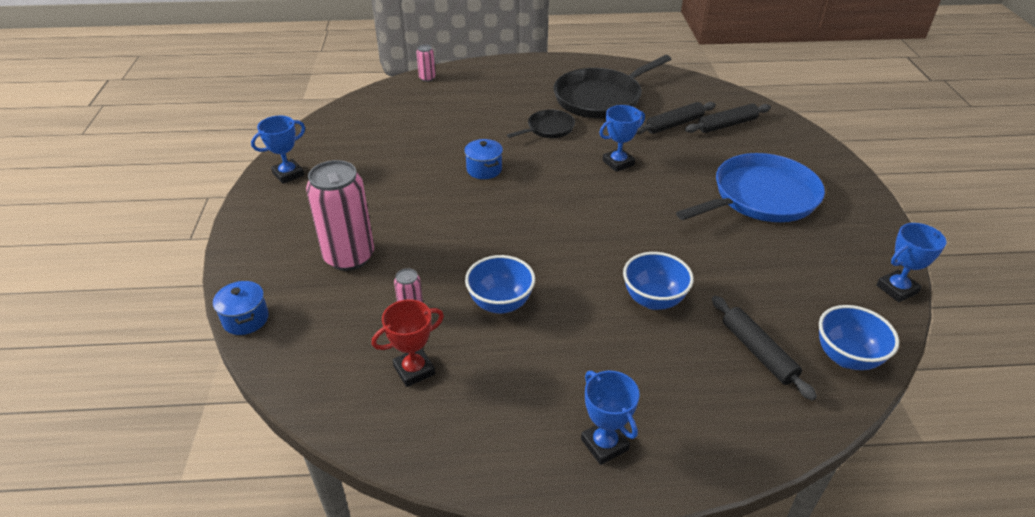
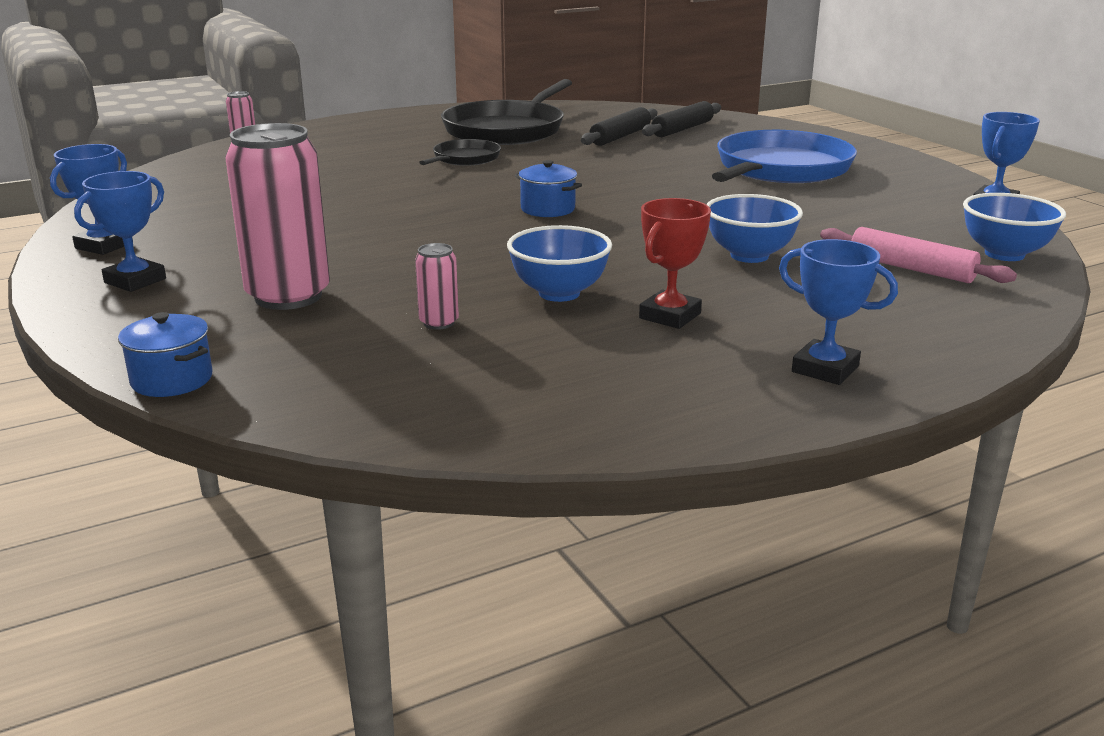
camera: 25 degrees left, 15 degrees down
(414, 370) = (500, 368): red trophy -> red trophy (670, 316)
(484, 169) = (412, 199): blue pot -> blue pot (547, 209)
(618, 163) = (585, 170): blue trophy -> blue trophy (135, 281)
(758, 352) = (911, 269): black rolling pin -> pink rolling pin

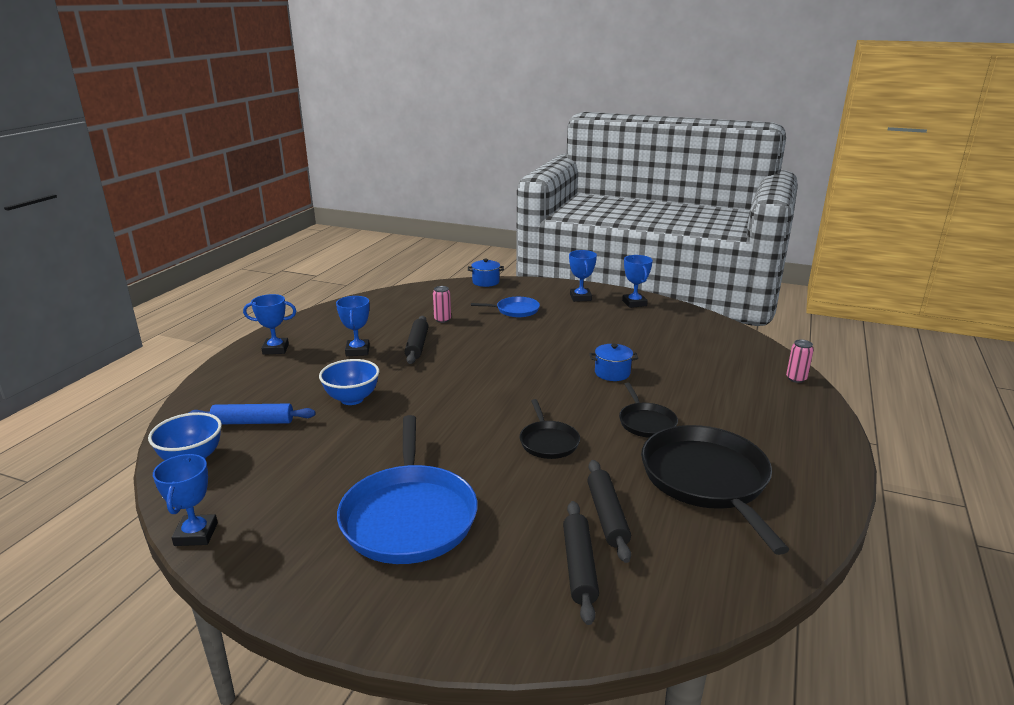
camera: 140 degrees right, 0 degrees up
(288, 296) = (515, 310): pink can -> blue pan
(547, 209) = (505, 393): blue pot -> blue pot (612, 373)
(559, 293) = (417, 345): blue bowl -> black rolling pin
(582, 171) = (548, 442): none -> black pan
(670, 316) = (357, 351): red trophy -> blue trophy
(911, 269) = (253, 422): pink rolling pin -> blue rolling pin

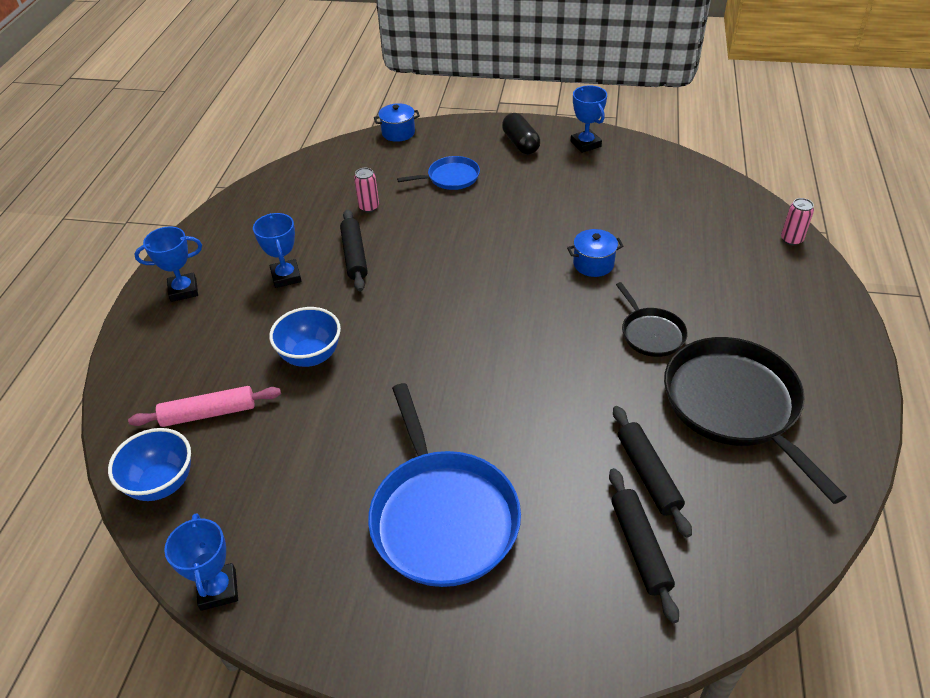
camera: 10 degrees left, 20 degrees up
(253, 422) = (208, 413): blue rolling pin -> pink rolling pin
(548, 442) = (555, 381): black pan -> none
(580, 297) = (520, 144): blue trophy -> black capsule

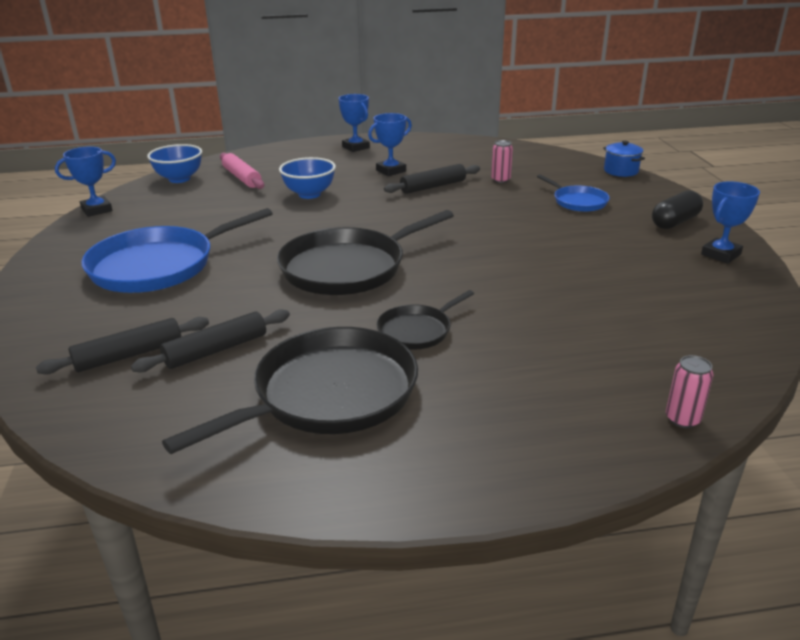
camera: 70 degrees right, 15 degrees down
(518, 355) = (348, 268): none -> black pan
(593, 264) = (507, 286): blue pot -> none

